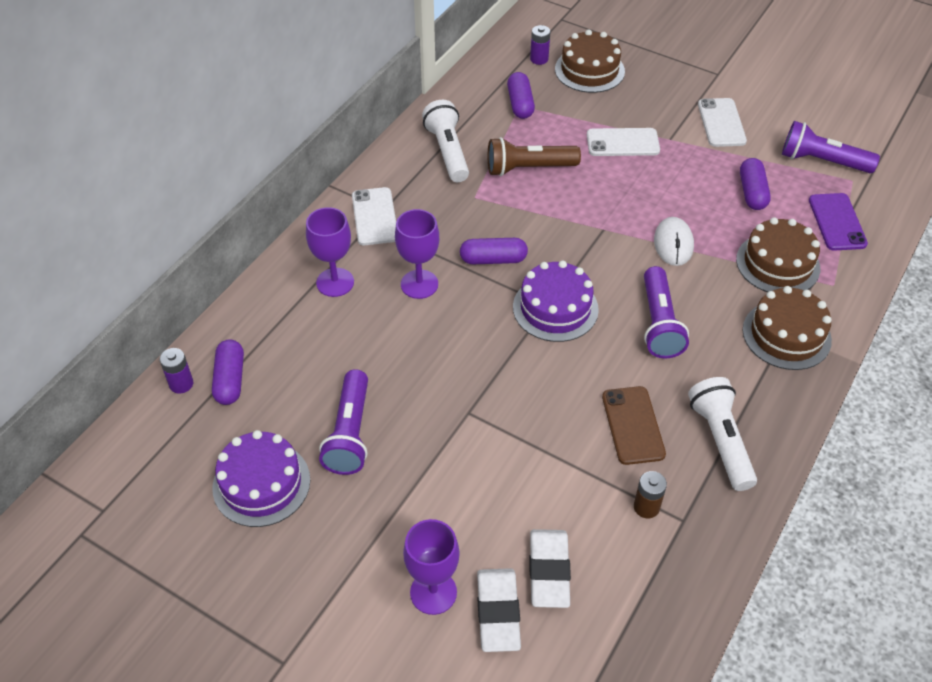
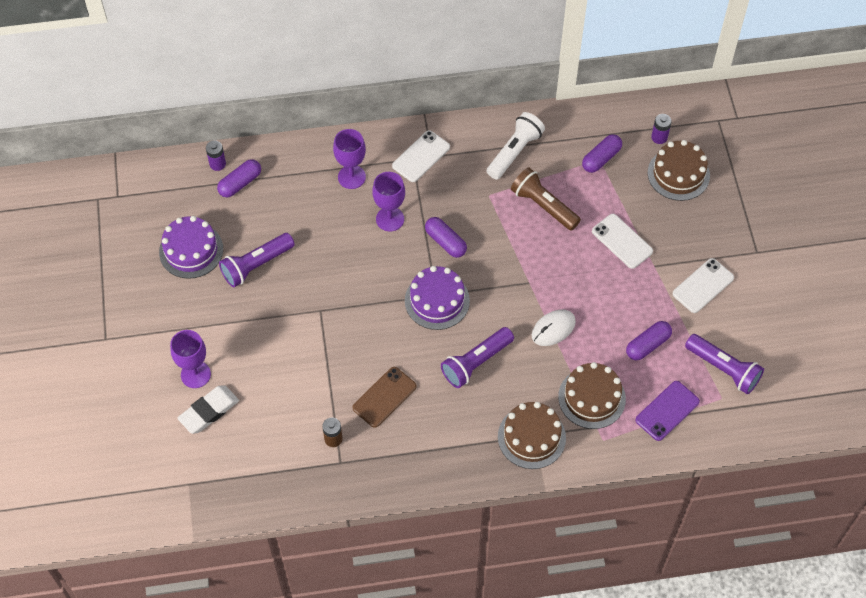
camera: 50 degrees right, 10 degrees up
(549, 571) = (252, 418): white eraser -> none
(721, 440) = (413, 448): white flashlight -> none
(822, 161) = (723, 369): purple flashlight -> purple flashlight turned 150 degrees clockwise

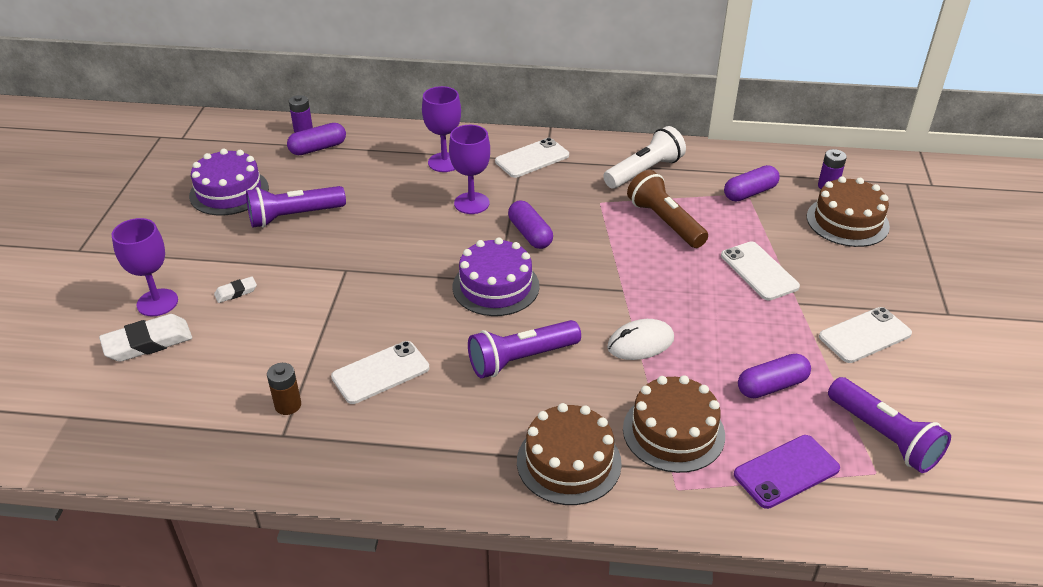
camera: 15 degrees right, 20 degrees down
(249, 351) = (236, 292): none -> white eraser
(384, 397) = (380, 373): brown phone -> white phone

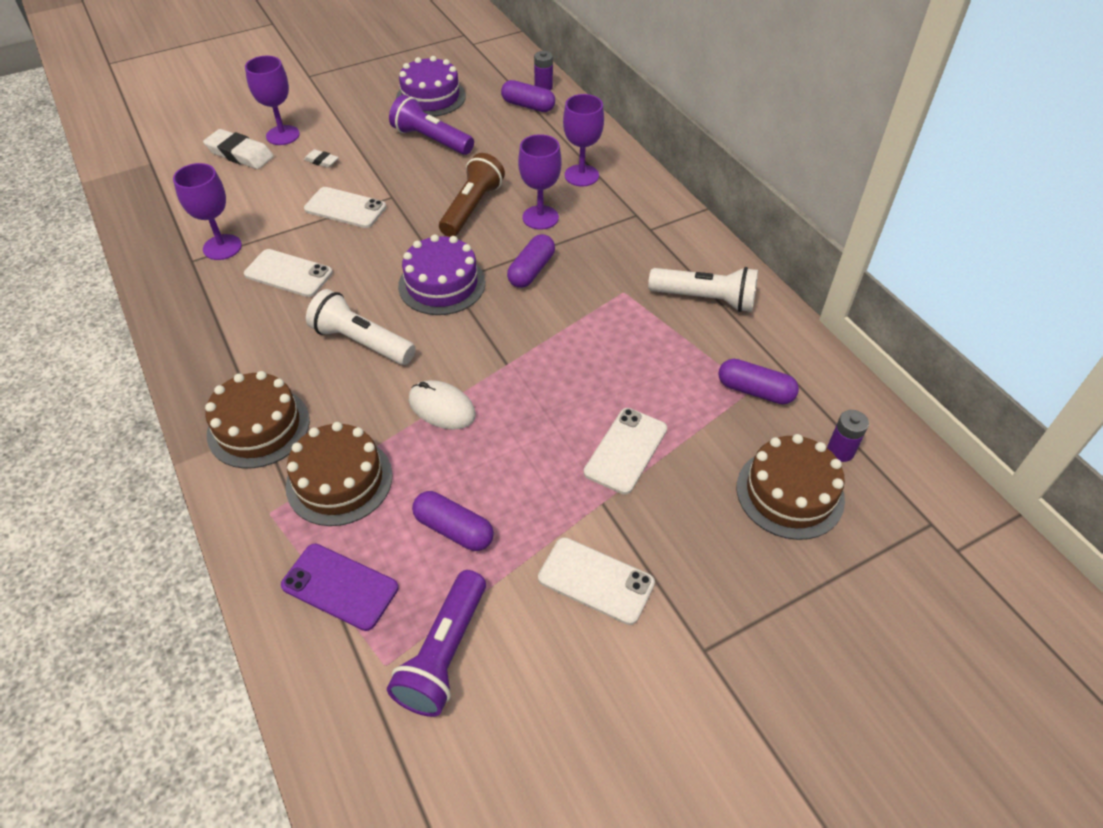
camera: 55 degrees right, 10 degrees up
(288, 405) = (222, 247): brown battery -> purple goblet
(521, 359) = (362, 342): purple flashlight -> white flashlight
(532, 158) = (644, 220): white phone -> white phone (345, 208)
(665, 222) = (638, 348): brown flashlight -> brown flashlight (472, 208)

